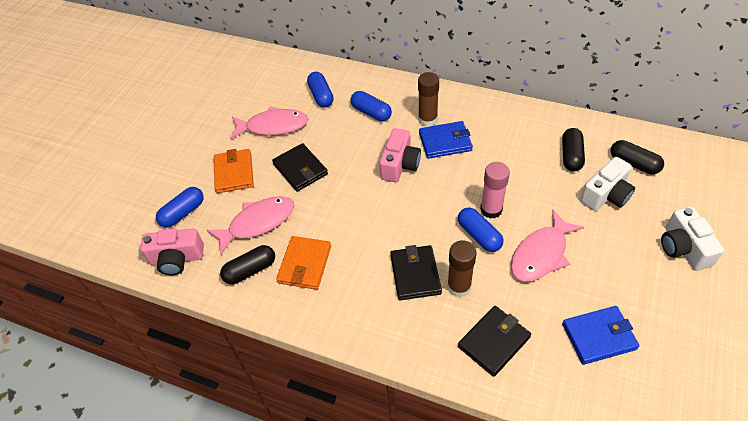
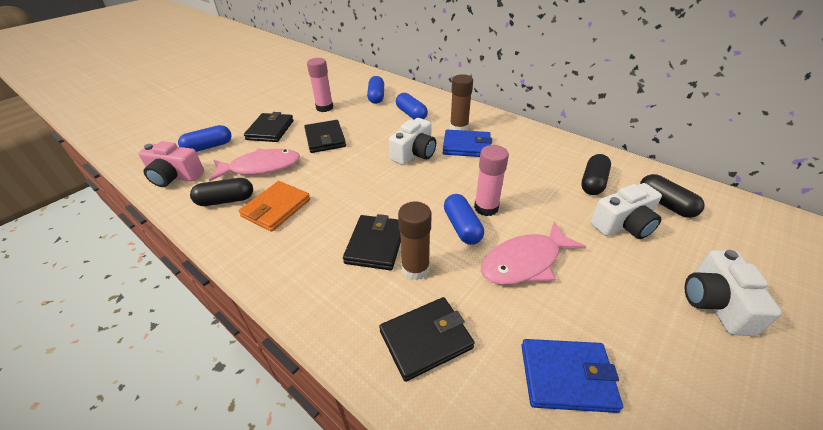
camera: 15 degrees right, 10 degrees down
(234, 173) = (270, 130): orange wallet -> black wallet
(273, 126) = (324, 108): pink fish -> pink glue stick
(400, 165) = (414, 154): pink camera -> white camera

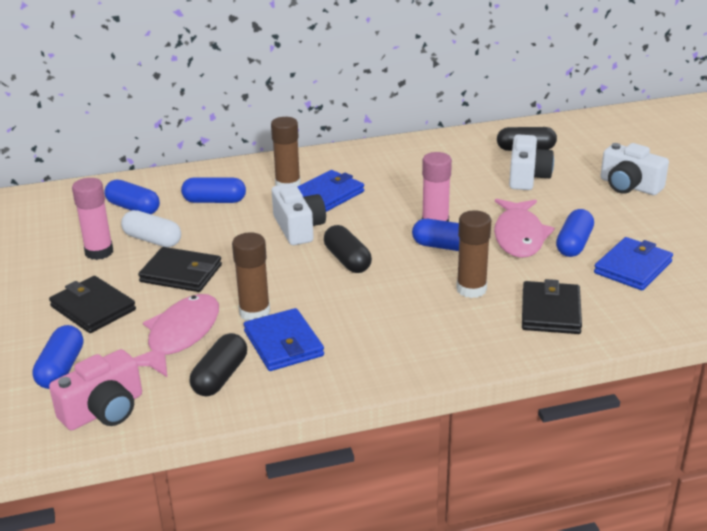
camera: 55 degrees left, 10 degrees down
(276, 208) = (283, 344): orange wallet -> blue wallet
(303, 181) = (254, 313): none -> brown glue stick
(351, 116) = (152, 240): none -> white capsule
(376, 244) = (417, 299): black wallet -> none
(555, 306) = (574, 244): none -> blue capsule
(593, 182) = (465, 163): black capsule -> black capsule (347, 260)

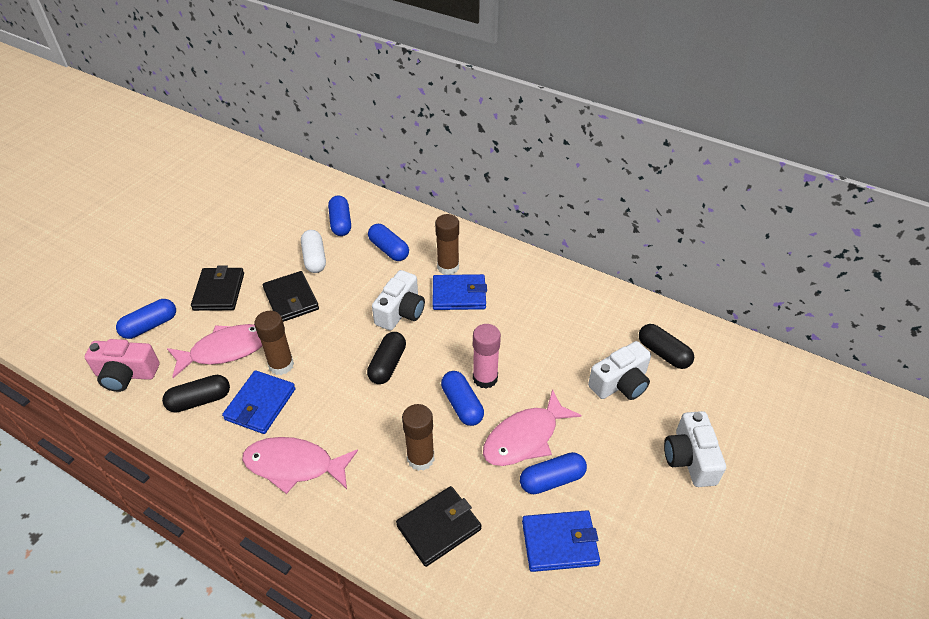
camera: 45 degrees right, 15 degrees up
(99, 252) = (278, 248): pink glue stick -> none
(385, 354) = (294, 465): none -> pink fish

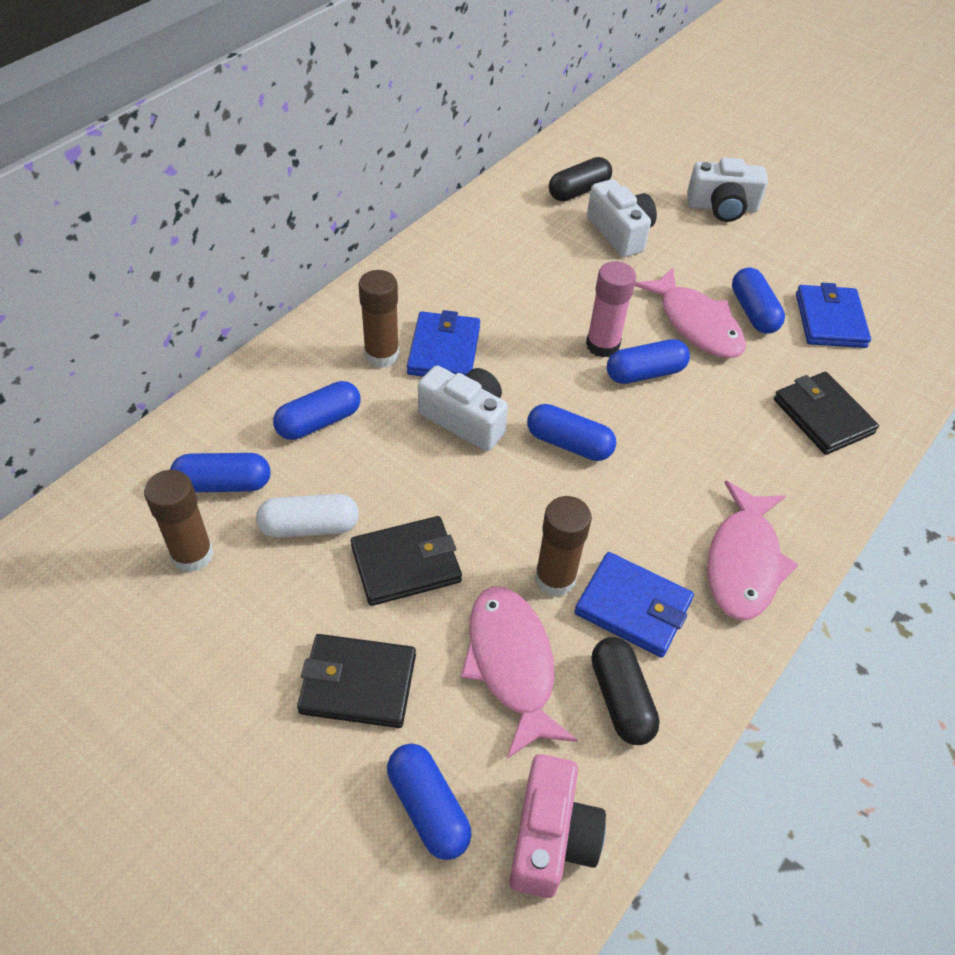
camera: 85 degrees left, 5 degrees up
(387, 365) = (569, 443): black capsule -> blue capsule
(420, 458) = (728, 423): brown glue stick -> brown glue stick (192, 554)

